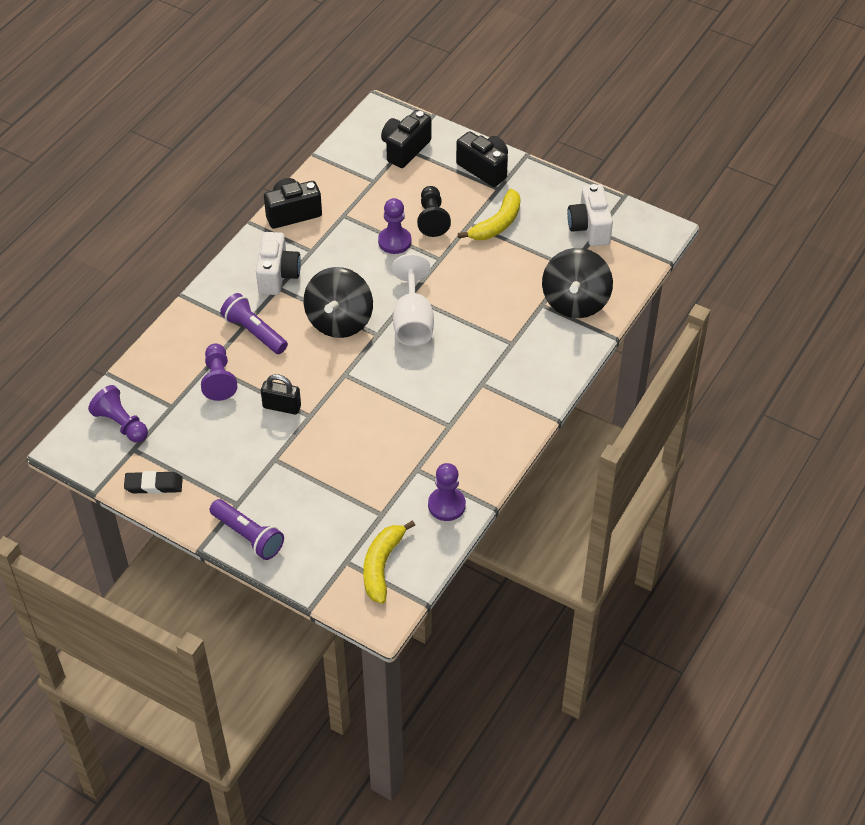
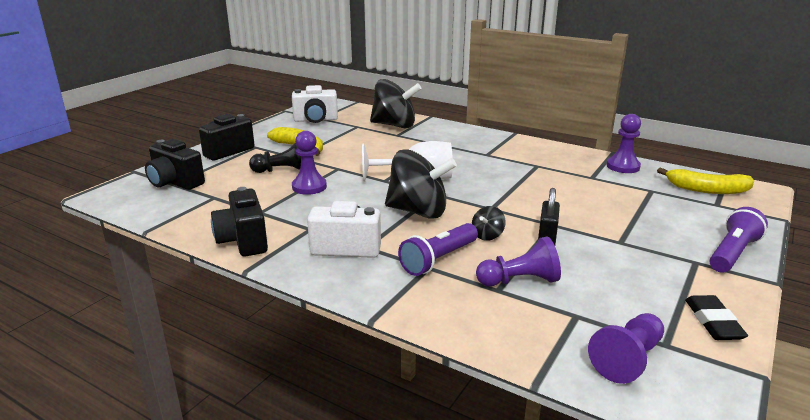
camera: 90 degrees left, 25 degrees down
(291, 366) = (487, 235): none -> black spinning top

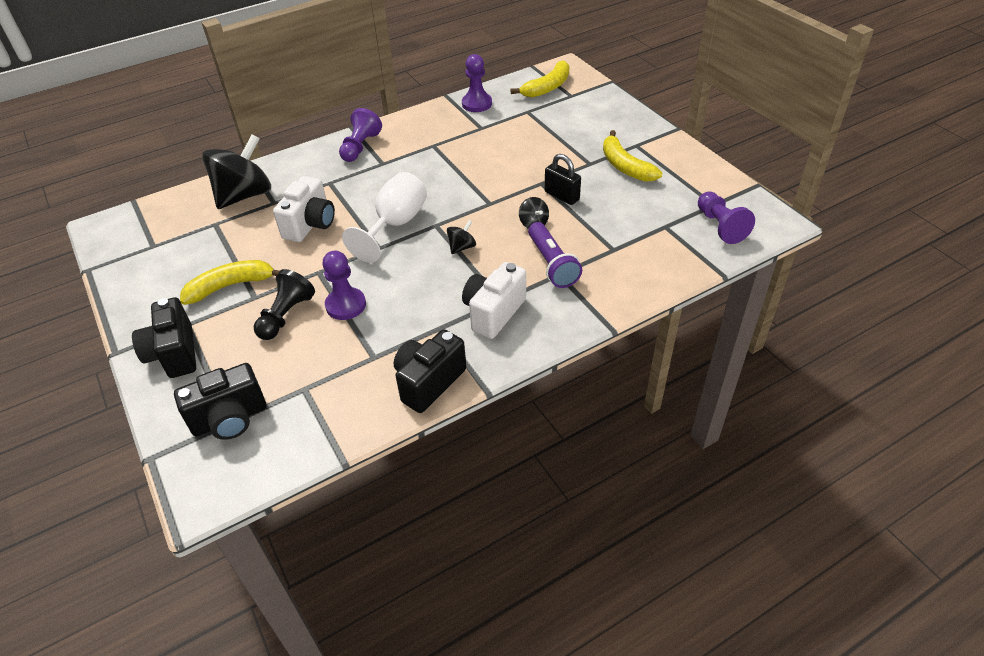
camera: 60 degrees left, 20 degrees up
(243, 241) = (429, 382): black camera -> black camera turned 120 degrees clockwise
(315, 120) = (155, 251): white camera -> white camera (310, 224)
(418, 211) = (462, 247): black spinning top -> black spinning top, size x0.43
(519, 281) = (609, 234): purple pawn -> purple pawn (360, 147)
(647, 263) = (625, 166): none -> yellow banana
(713, 322) = (703, 174): black eraser -> none
(732, 253) = (636, 125): purple flashlight -> none

